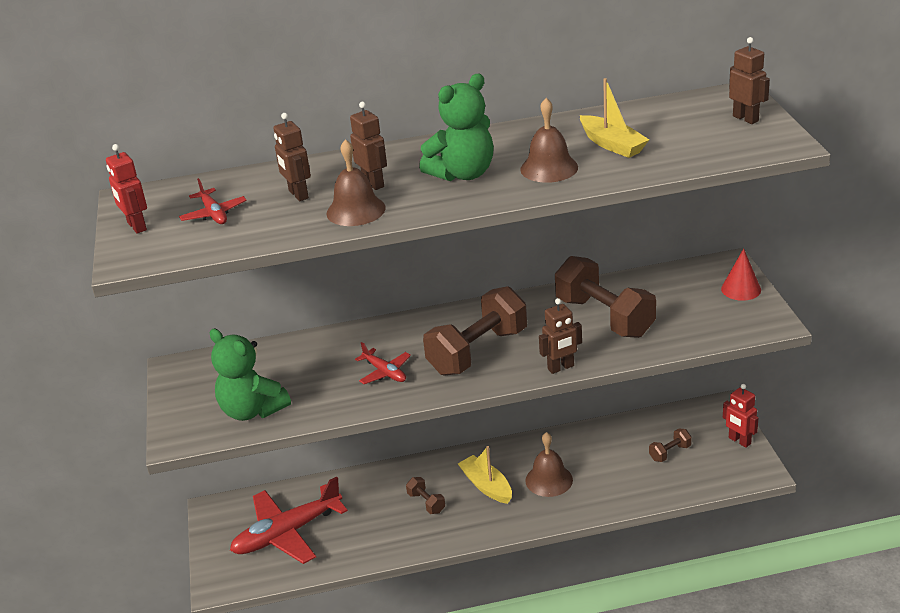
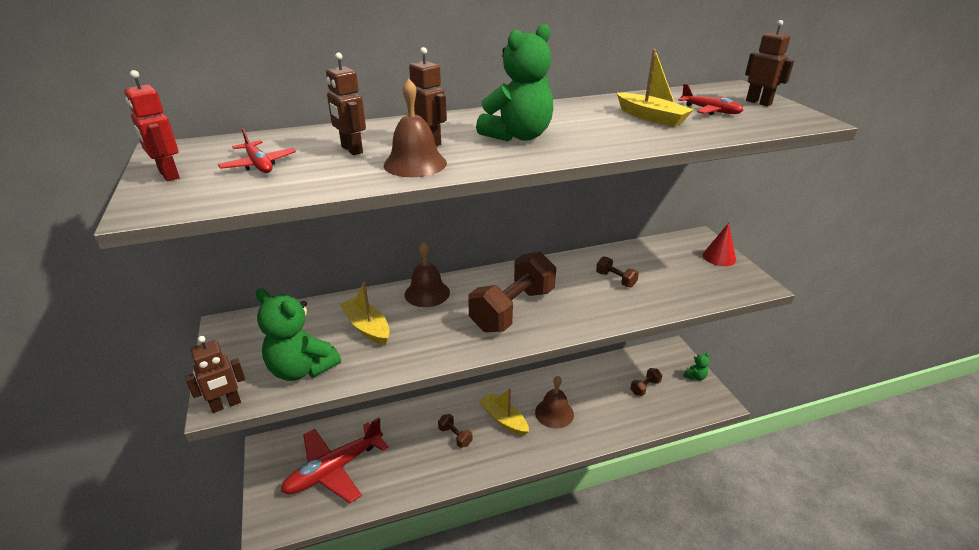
camera: 10 degrees left, 0 degrees up
(319, 370) = (367, 327): none -> yellow boat
(385, 372) = (430, 329): red plane -> red plane (710, 111)
(549, 168) = (601, 133): brown bell -> brown bell (427, 293)
(561, 368) = (591, 324): brown robot -> brown robot (226, 405)
(604, 317) = (615, 279): brown dumbbell -> brown dumbbell, size x0.44
(739, 441) = (695, 377): red robot -> green teddy bear

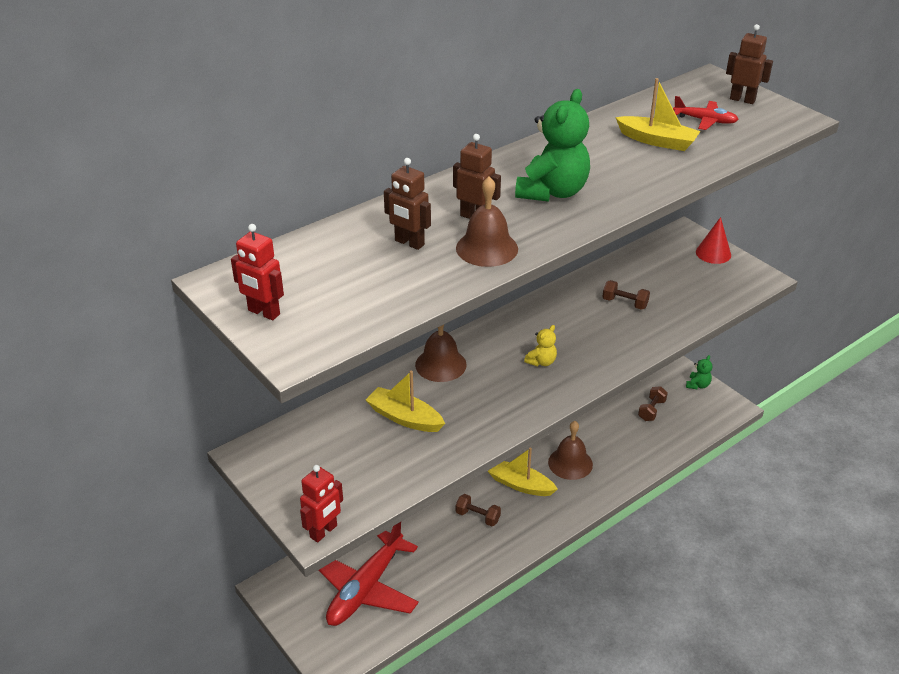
camera: 20 degrees left, 5 degrees up
(226, 405) = (324, 531): brown robot -> red robot
(259, 165) = (339, 281): red plane -> none
(302, 369) = (371, 477): green teddy bear -> none
(513, 310) = (541, 362): brown dumbbell -> yellow teddy bear

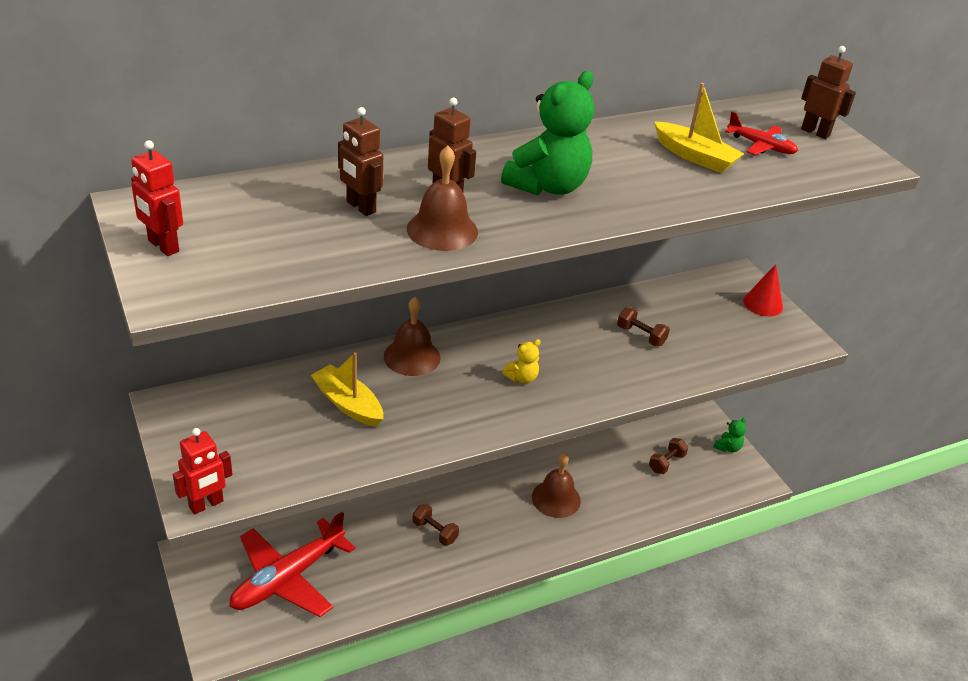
camera: 10 degrees right, 0 degrees up
(520, 484) = (493, 508): yellow boat -> none

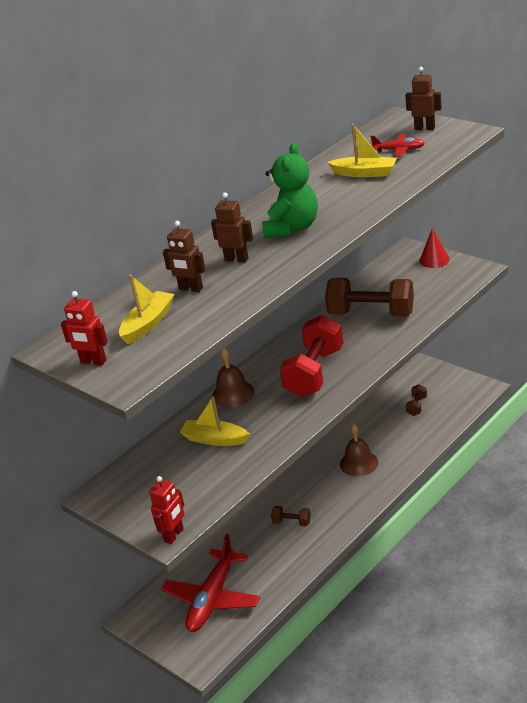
camera: 15 degrees left, 5 degrees down
(270, 228) = (148, 324): none -> yellow boat
(442, 230) = (252, 279): brown bell -> none
(522, 378) = (315, 373): yellow teddy bear -> red dumbbell
(641, 336) = (371, 314): brown dumbbell -> brown dumbbell, size x2.25
(727, 447) = (450, 377): green teddy bear -> none

